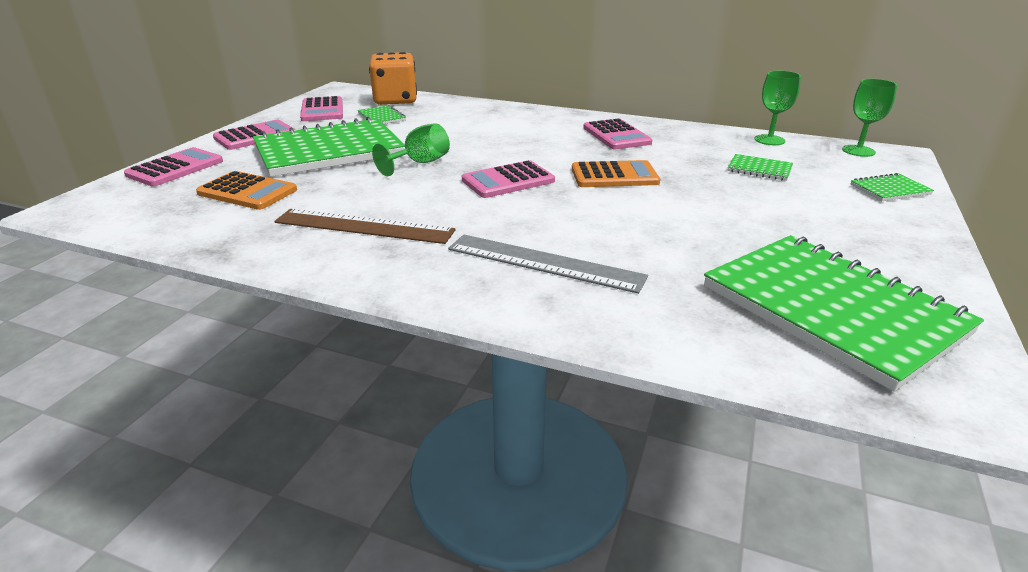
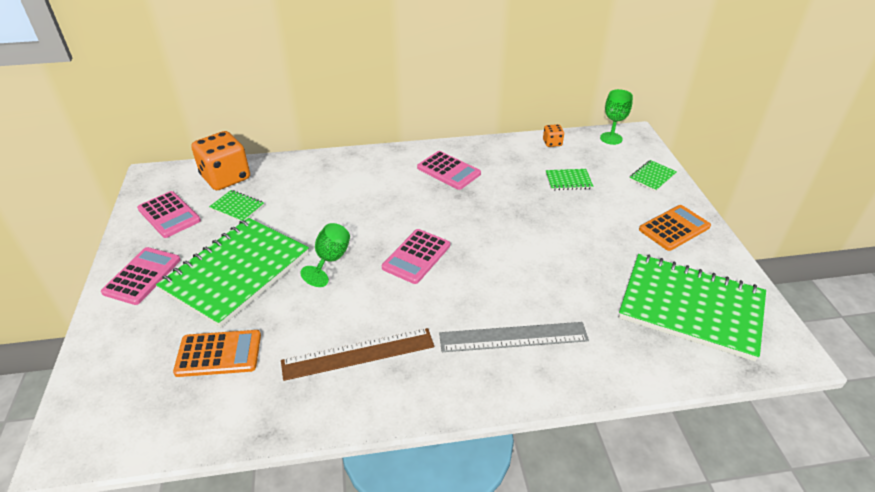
camera: 30 degrees left, 10 degrees up
(175, 168) = (112, 351): pink calculator -> none
(614, 176) = (484, 222): orange calculator -> orange calculator (674, 228)
(769, 140) = (552, 143): green goblet -> orange dice

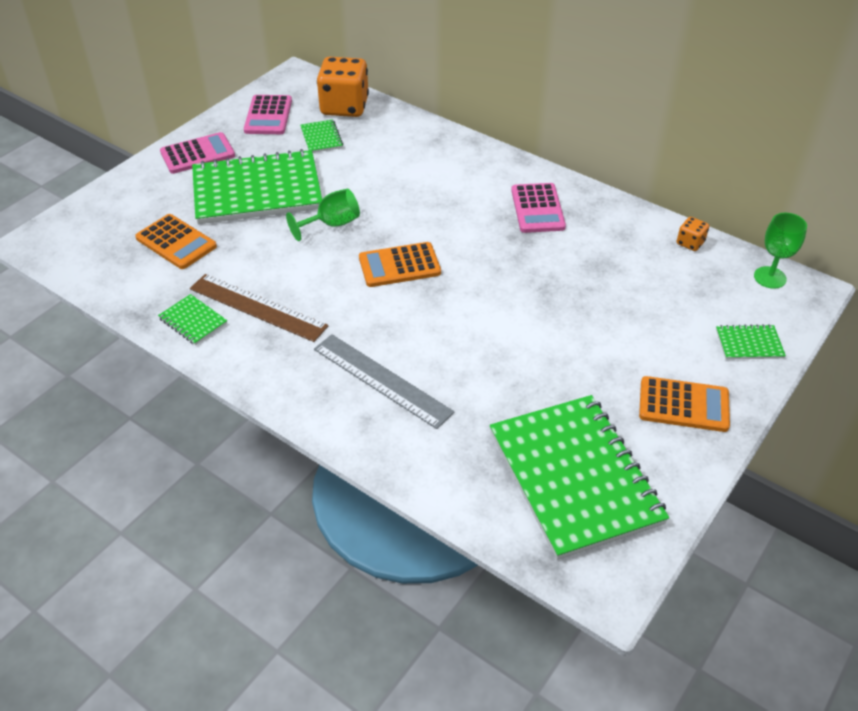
camera: 45 degrees right, 5 degrees up
(416, 256) = (399, 265): pink calculator -> orange calculator
(568, 181) = (644, 290): green notebook -> green notebook (193, 321)

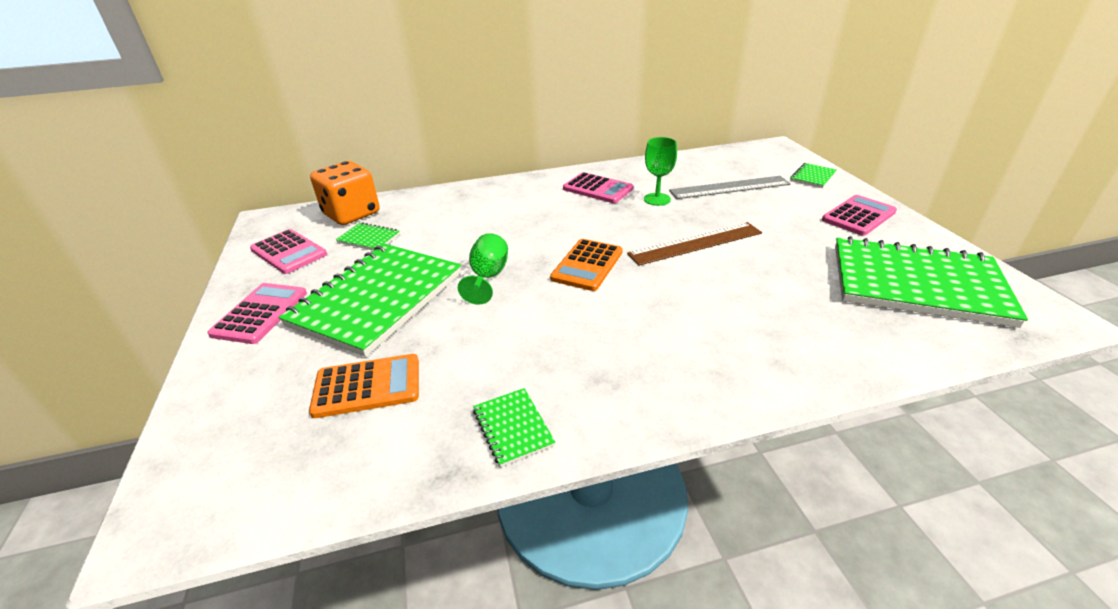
camera: 50 degrees left, 10 degrees down
(193, 321) = (513, 428): green notebook -> green notebook turned 75 degrees clockwise
(258, 307) = (546, 368): brown ruler -> brown ruler (695, 243)
(382, 380) = (729, 332): grey ruler -> grey ruler (729, 187)
(683, 405) = (858, 216): orange calculator -> pink calculator
(690, 243) = (697, 159): orange dice -> none
(770, 277) = (755, 151): green goblet -> green goblet (657, 199)

